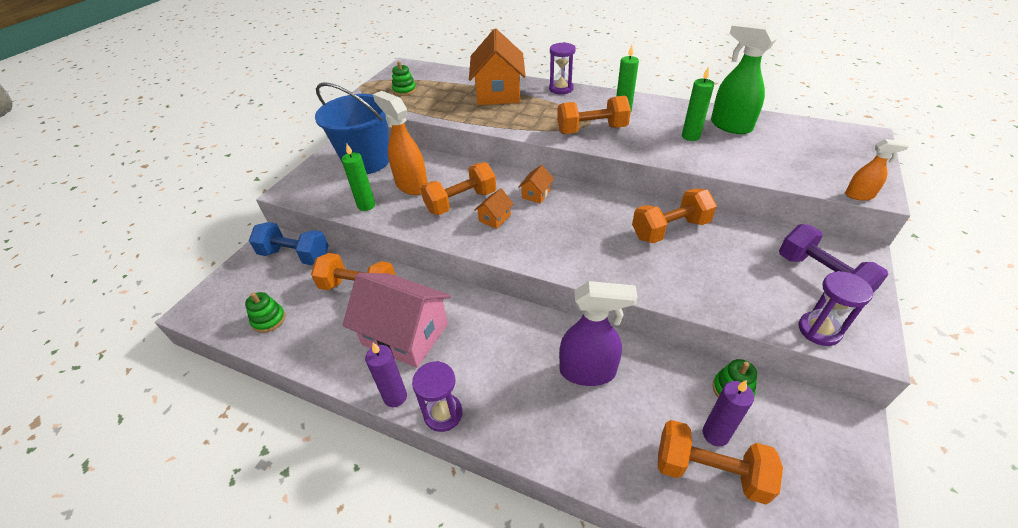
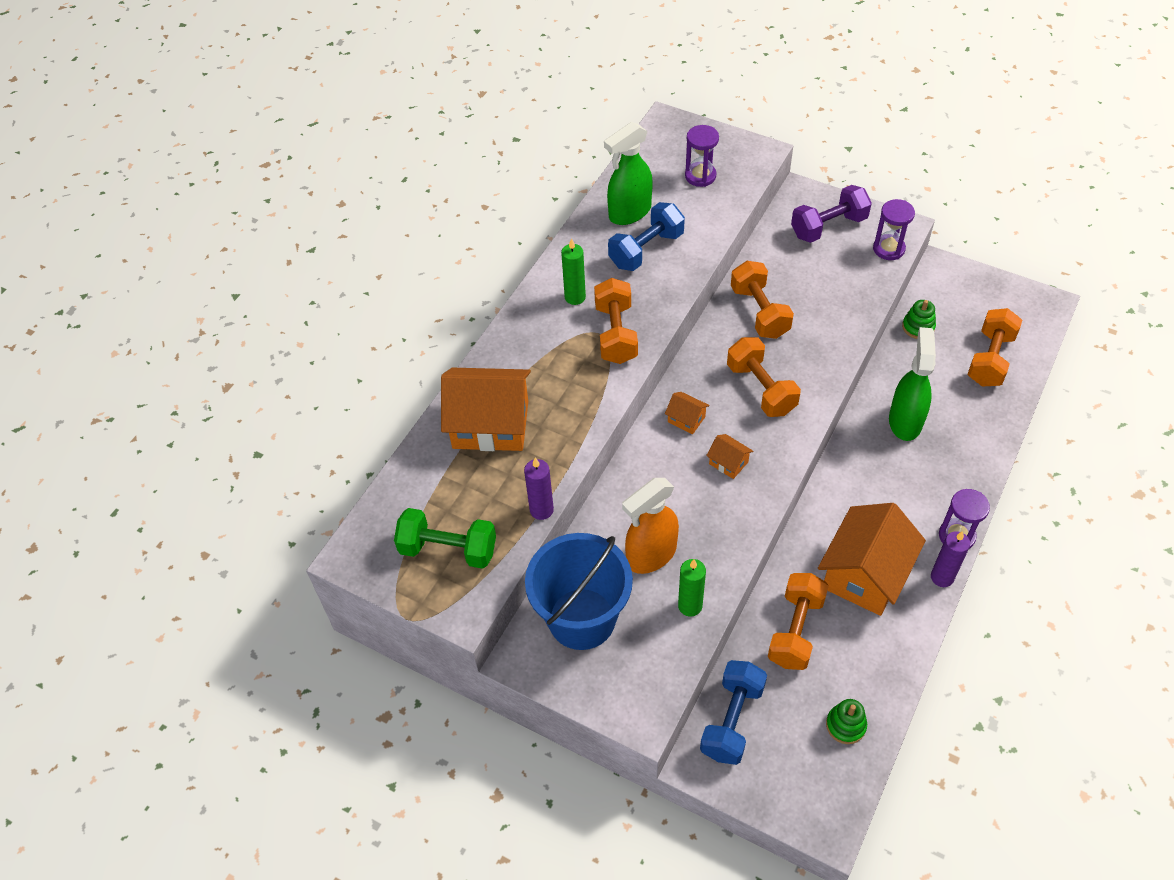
camera: 85 degrees left, 10 degrees up
(404, 90) = (448, 549): green stacking toy -> green dumbbell
(405, 334) = (865, 574): pink house -> orange house
(461, 202) = (694, 497): orange dumbbell -> orange dumbbell (761, 389)
(561, 89) = (498, 352): purple hourglass -> purple hourglass (700, 176)
(588, 371) = (905, 421): purple spray bottle -> green spray bottle
(690, 136) = (646, 250): green candle -> blue dumbbell
(715, 434) = (959, 348): purple candle -> purple candle (541, 510)
(859, 195) = (764, 163): orange spray bottle -> none

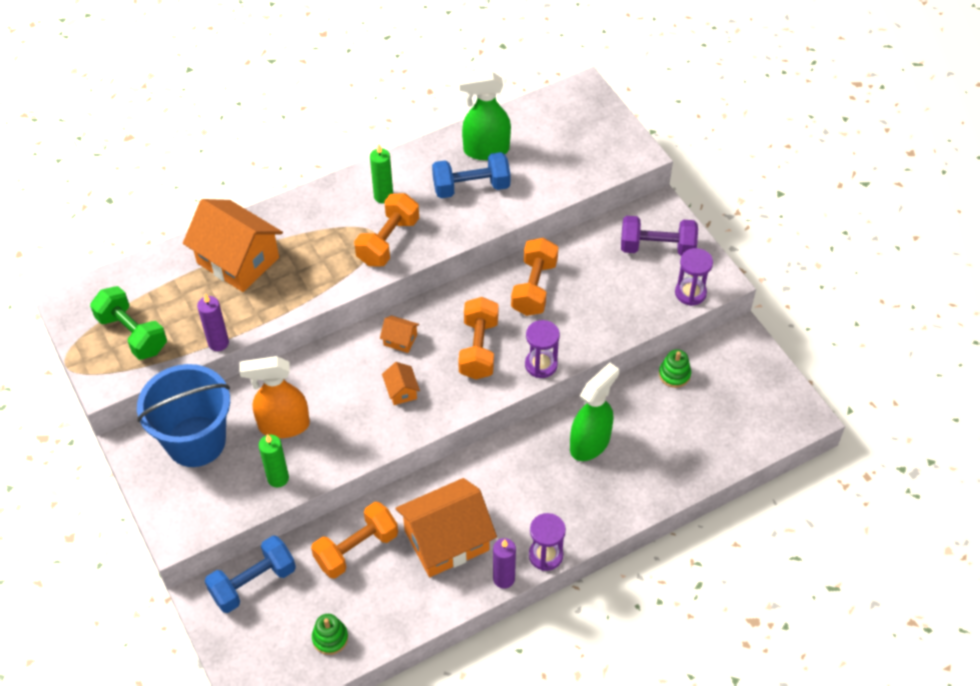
camera: 30 degrees right, 0 degrees up
(686, 419) = (400, 340): orange house -> orange house turned 45 degrees counterclockwise
(700, 176) = (570, 148): purple hourglass -> purple hourglass (541, 365)
(990, 359) = (710, 434): orange dumbbell -> none

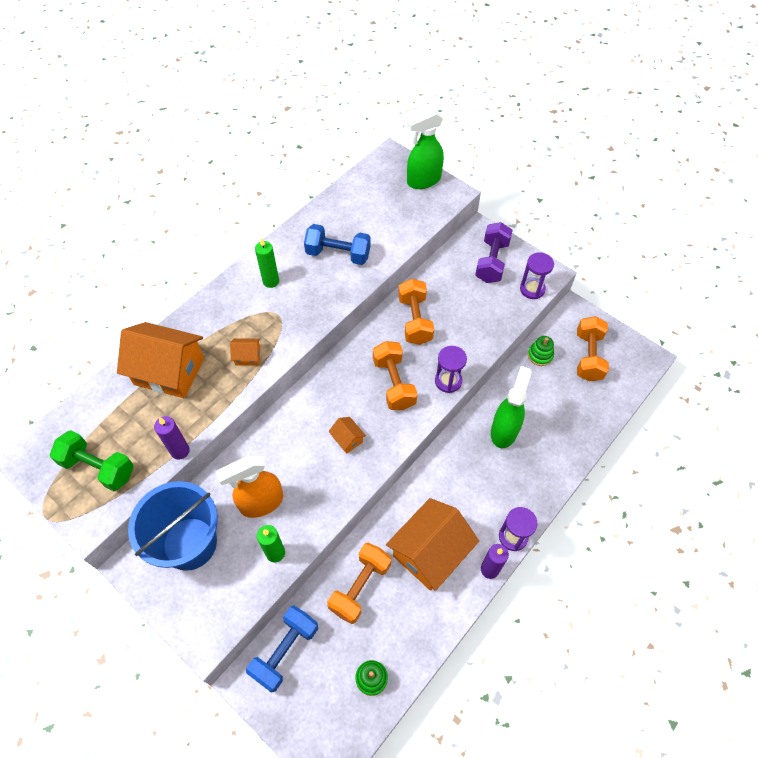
camera: 20 degrees left, 5 degrees up
(388, 241) = (290, 317): orange dumbbell -> orange dumbbell (588, 356)
(400, 340) = (328, 396): orange house -> orange house (248, 356)
(471, 187) = (338, 254): blue dumbbell -> blue dumbbell turned 45 degrees clockwise
(486, 150) = (336, 222): green spray bottle -> green spray bottle (423, 180)
(657, 248) = (491, 262): purple dumbbell -> purple dumbbell turned 60 degrees counterclockwise

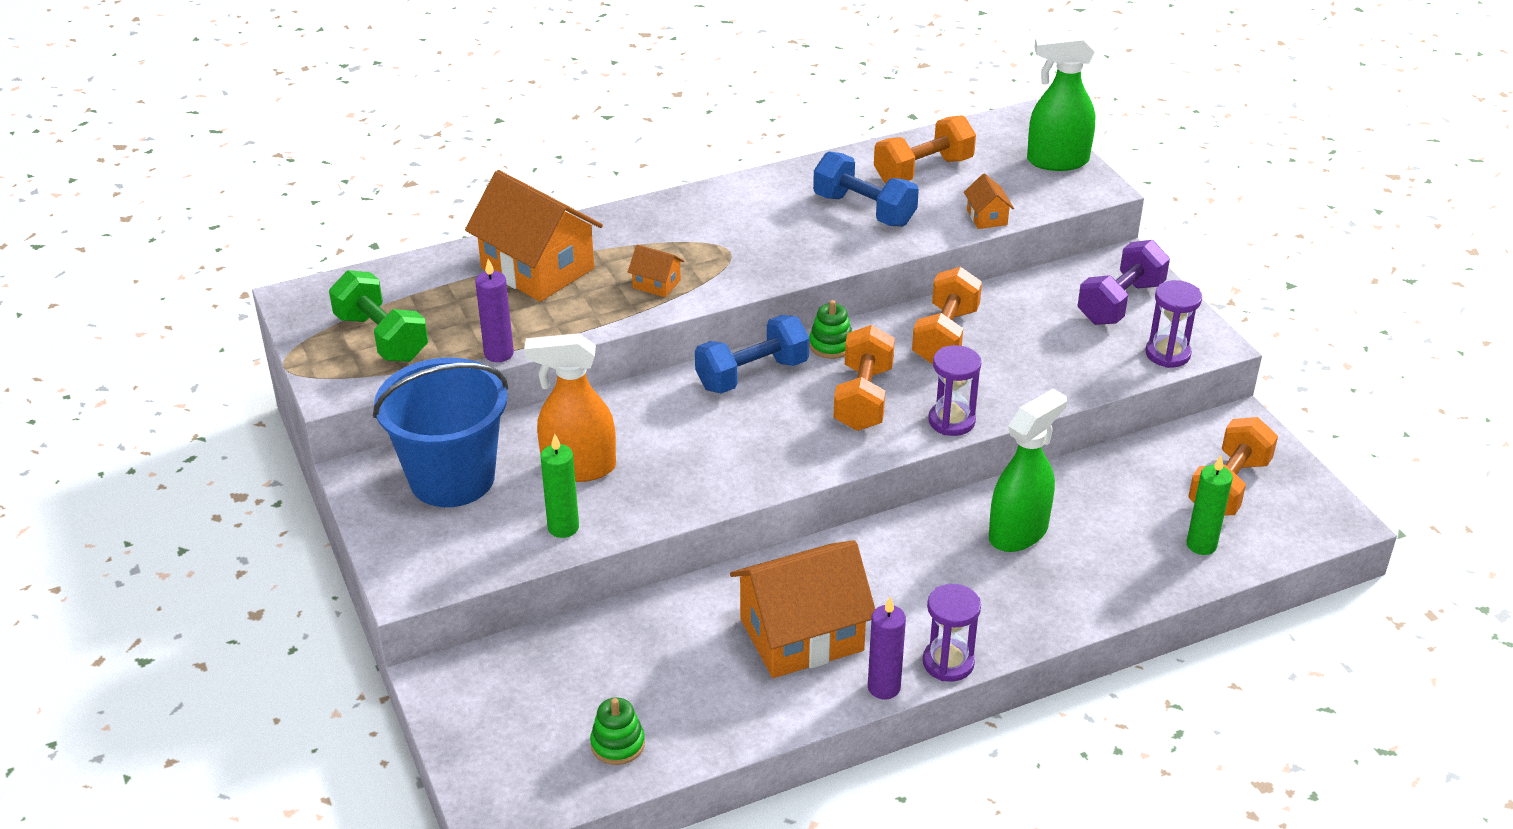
camera: 25 degrees right, 20 degrees down
(271, 281) = (743, 213): green candle -> green candle (1201, 545)
(285, 651) = (512, 668): blue dumbbell -> blue dumbbell (752, 374)
(347, 439) = (750, 439): orange house -> orange house (987, 217)
(360, 586) = (667, 636): orange dumbbell -> orange dumbbell (923, 170)
(540, 355) = (1143, 460): green stacking toy -> green stacking toy (831, 345)

